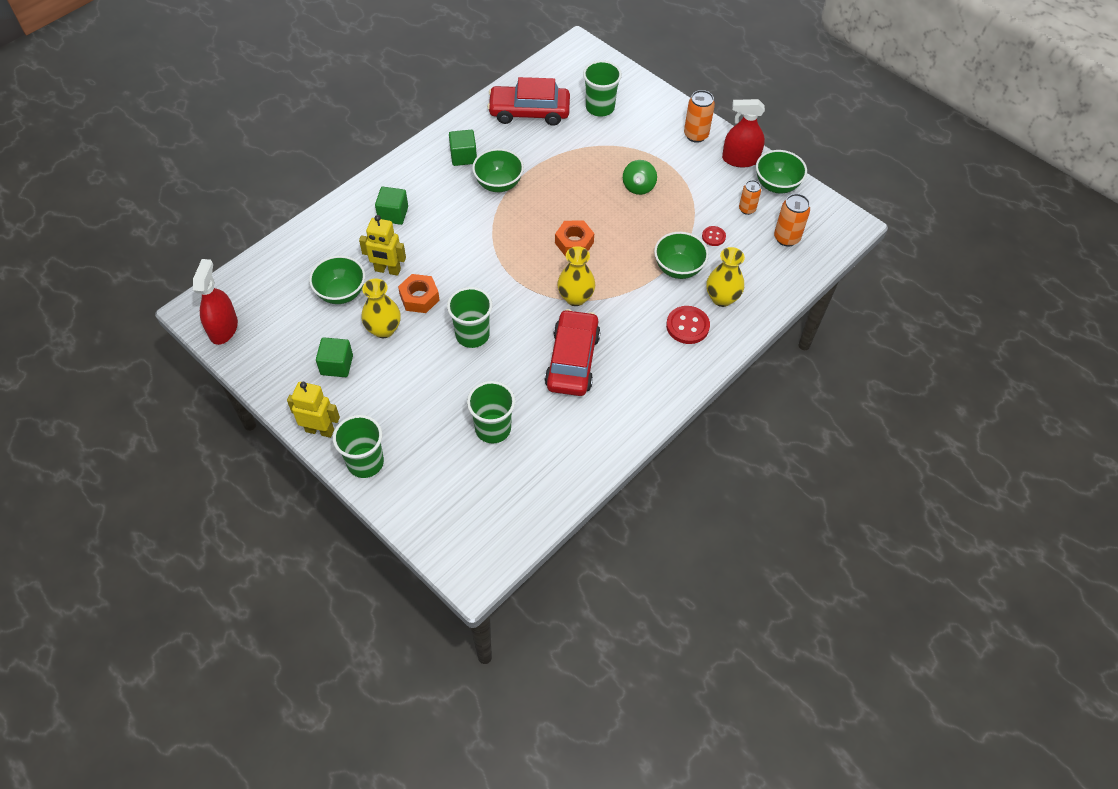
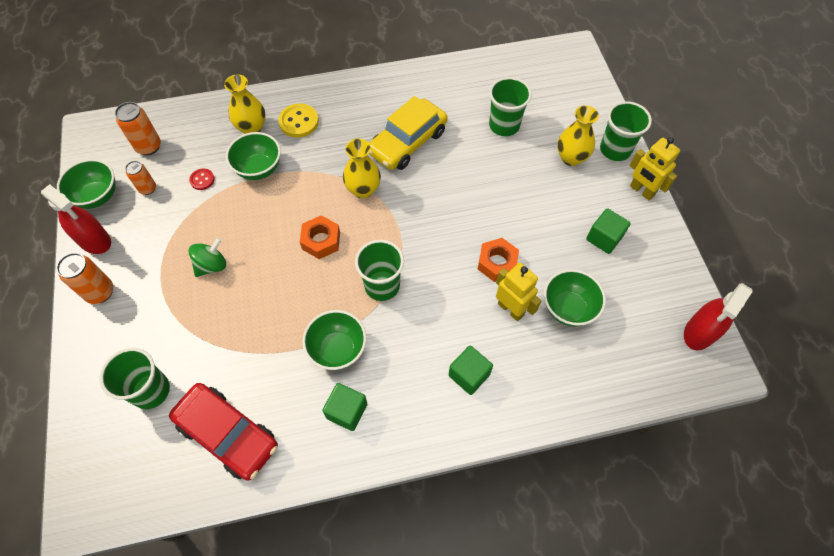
camera: 145 degrees left, 5 degrees up
(384, 329) = (546, 249): yellow vase -> yellow vase (571, 158)
(472, 335) = (472, 204): green cup -> green cup (382, 285)
(572, 360) = (407, 142): red car -> yellow car
(687, 326) = (299, 122): red button -> yellow button

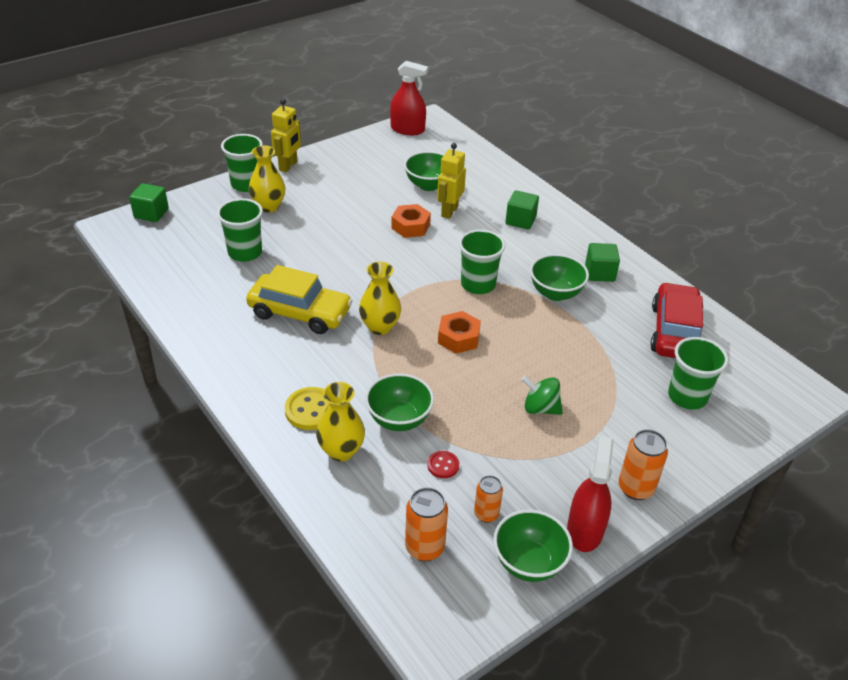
camera: 115 degrees left, 20 degrees down
(604, 238) = (350, 178): green cube -> green cube (151, 213)

